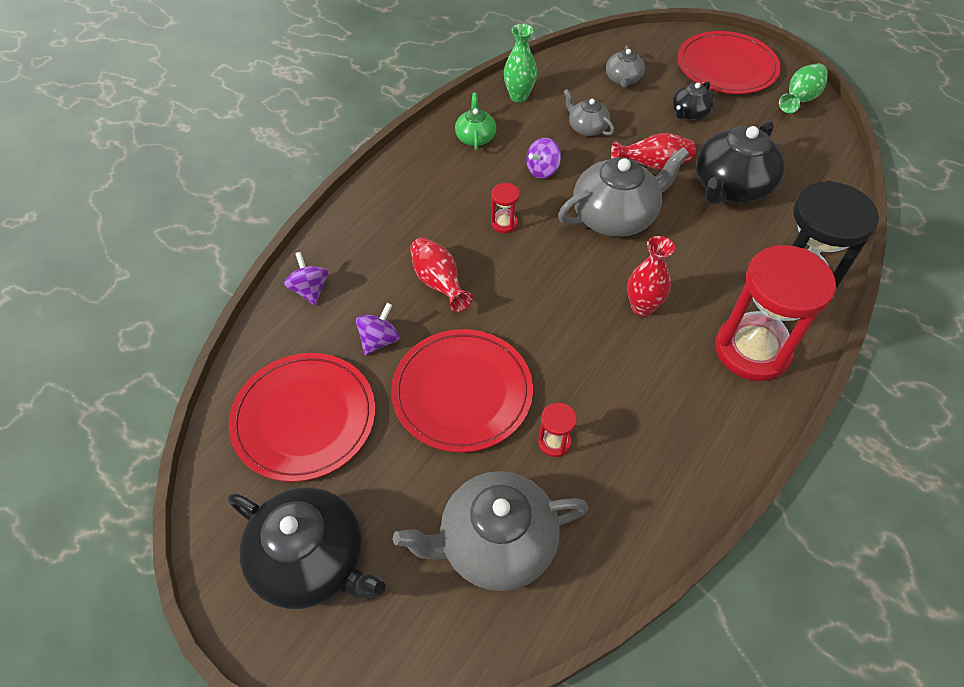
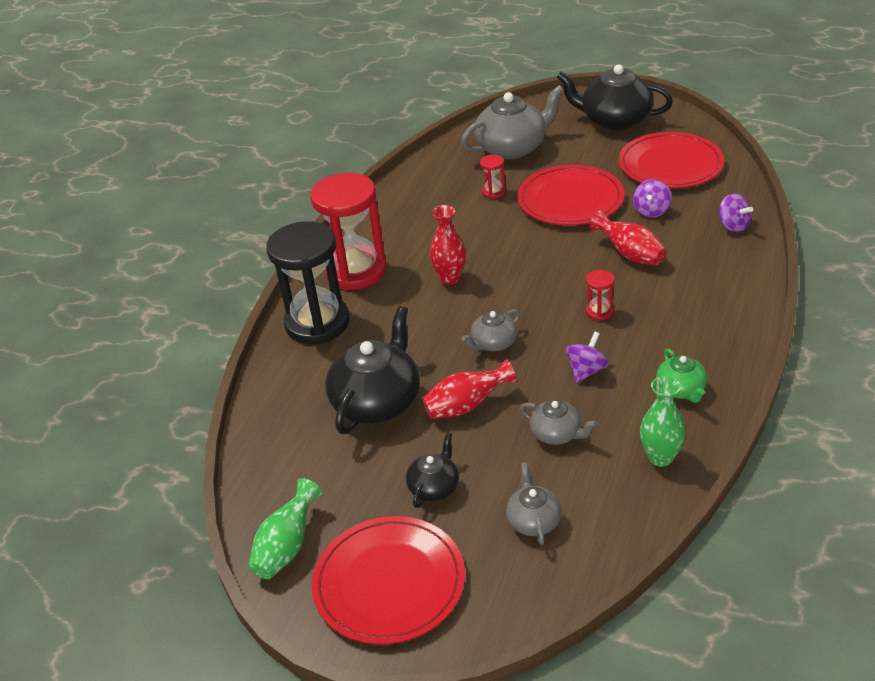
camera: 170 degrees right, 15 degrees down
(615, 216) = (493, 343): grey teapot -> grey teapot, size x0.52

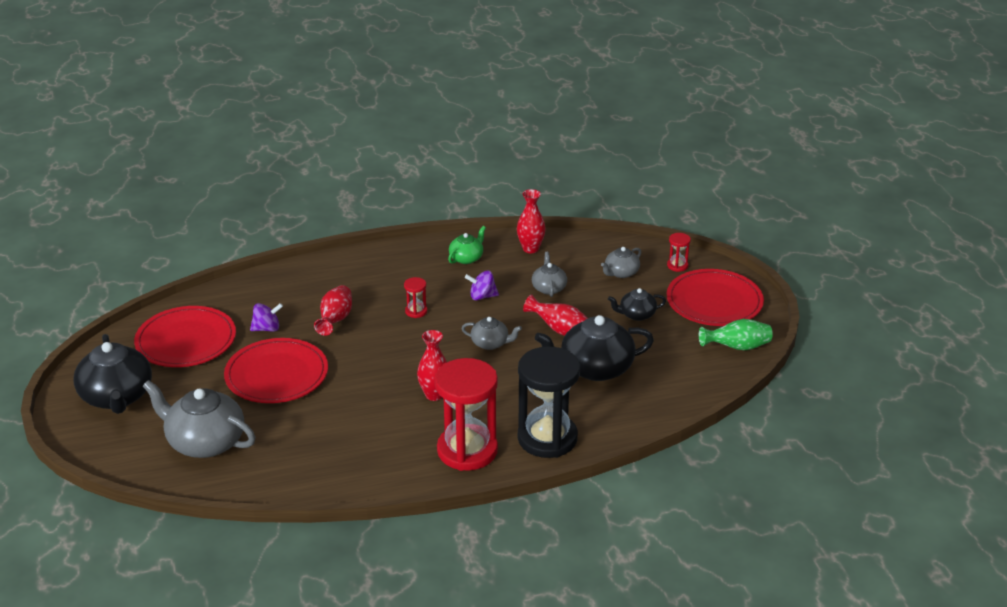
camera: 130 degrees left, 5 degrees down
(493, 192) = (292, 422): red hourglass -> red hourglass (677, 265)
(660, 457) = (530, 249): green vase -> red vase
(733, 226) = (263, 286): purple spinning top -> none

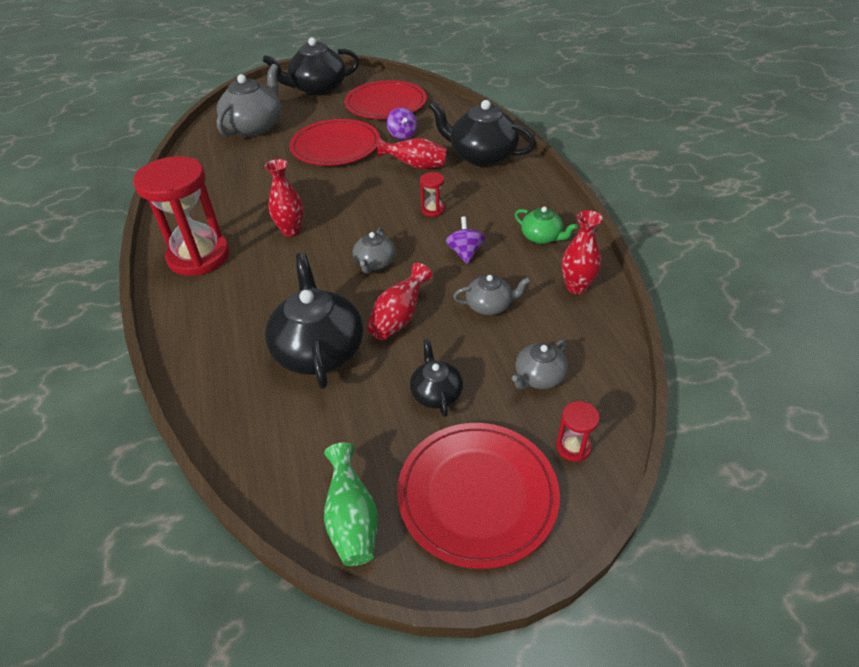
camera: 90 degrees right, 10 degrees up
(328, 280) = (481, 156): none -> black teapot
(547, 438) = (199, 312): black hourglass -> none
(621, 273) = (538, 377): grey teapot -> grey teapot turned 90 degrees counterclockwise

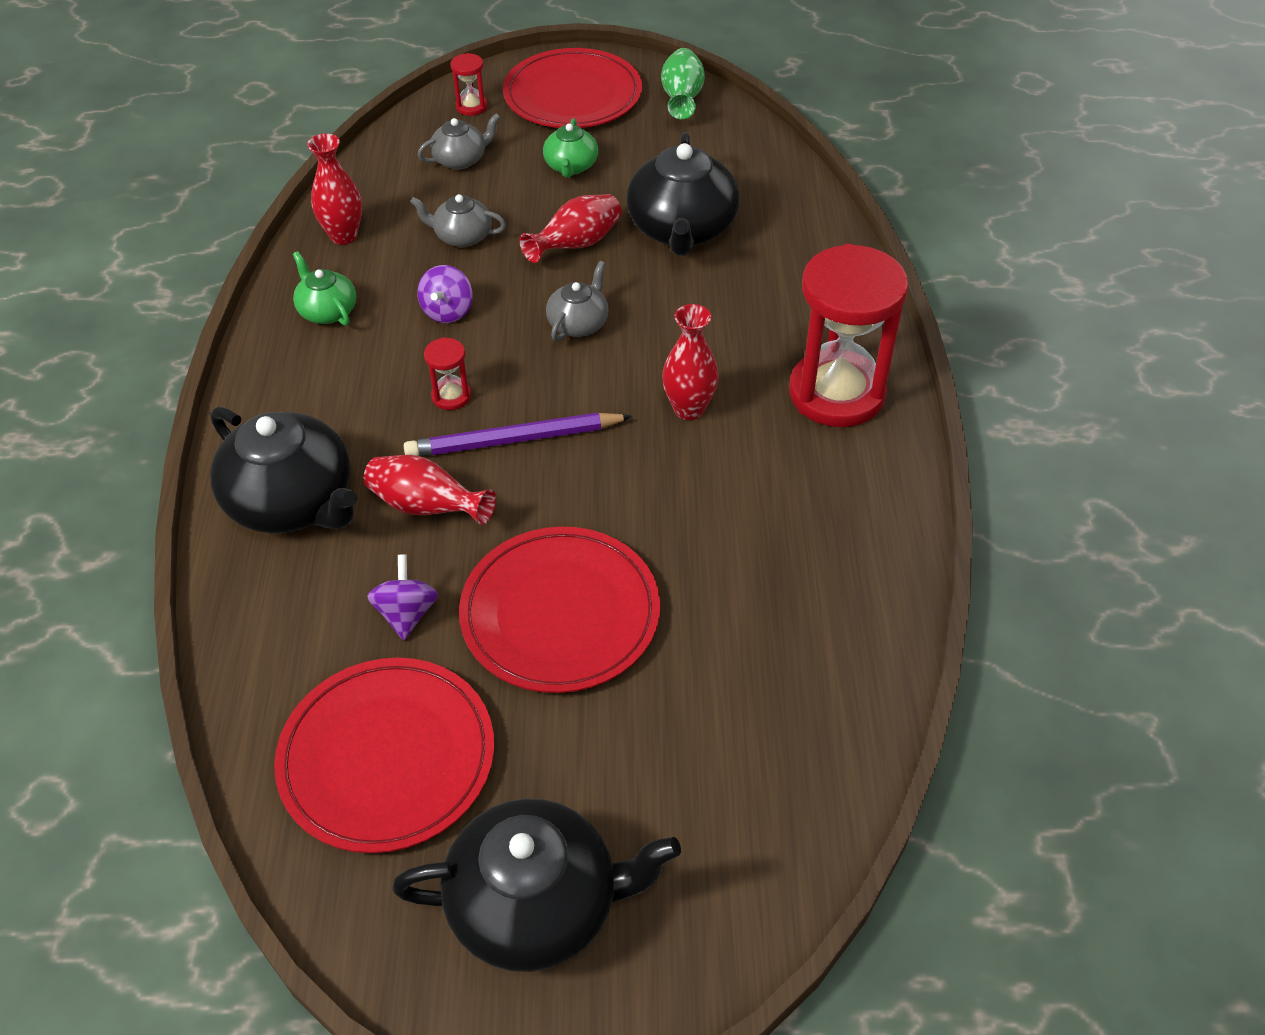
camera: 165 degrees left, 5 degrees up
(255, 127) = (731, 748): grey teapot -> none
(386, 198) = (514, 440): none -> purple pencil
(436, 393) = (571, 166): black teapot -> green teapot

